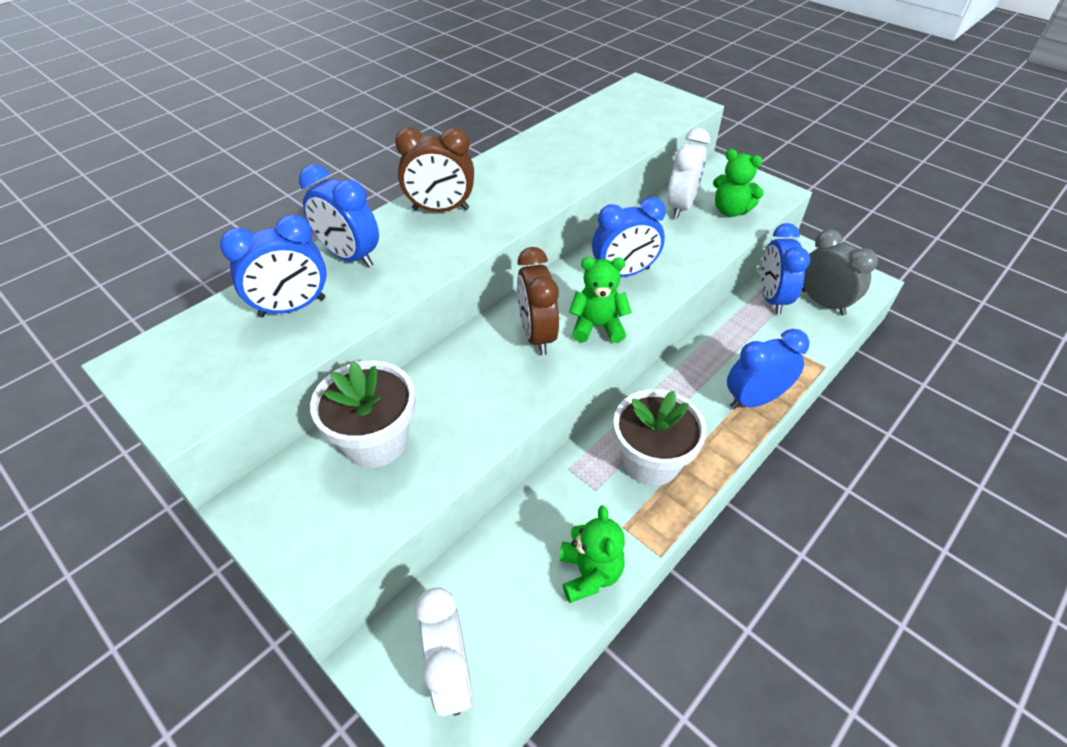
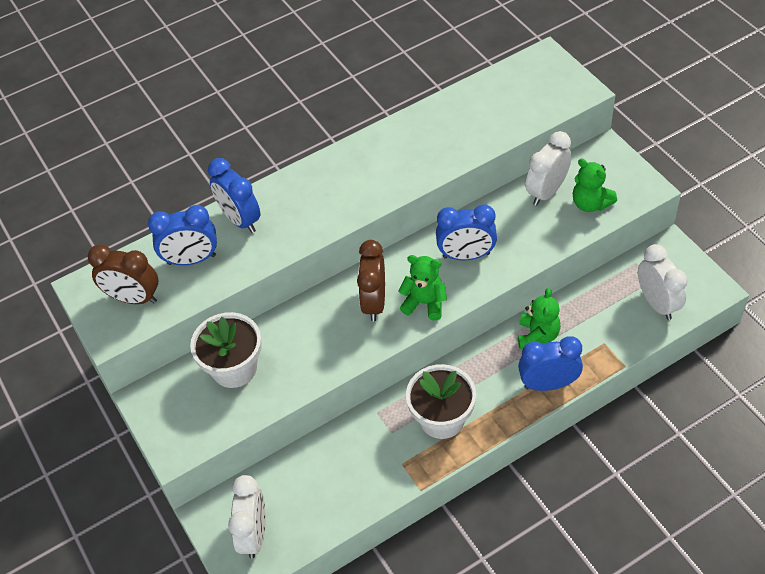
camera: 20 degrees right, 5 degrees up
(440, 209) = (320, 183): brown clock -> brown clock (134, 298)
(589, 573) = (365, 491): green teddy bear -> green teddy bear (537, 336)
(772, 298) = (611, 291): blue clock -> none
(822, 302) = (657, 303): grey clock -> white clock

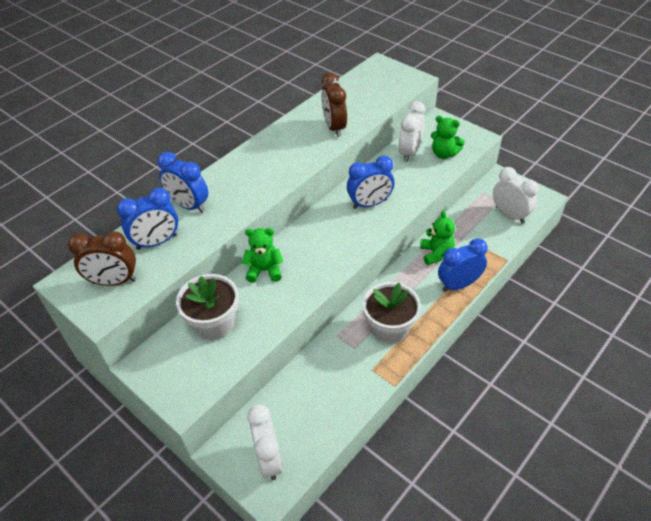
camera: 20 degrees left, 5 degrees down
(374, 302) = (312, 250): brown clock -> brown clock (334, 127)
(424, 303) = (352, 242): green teddy bear -> green teddy bear (264, 270)

